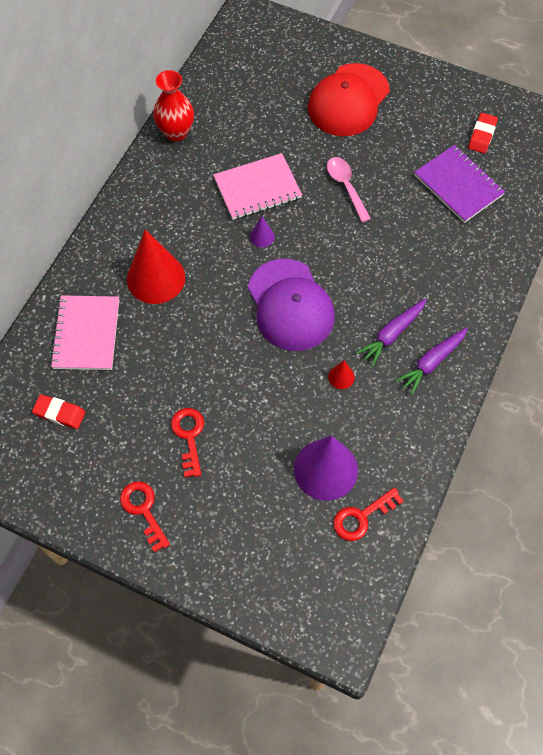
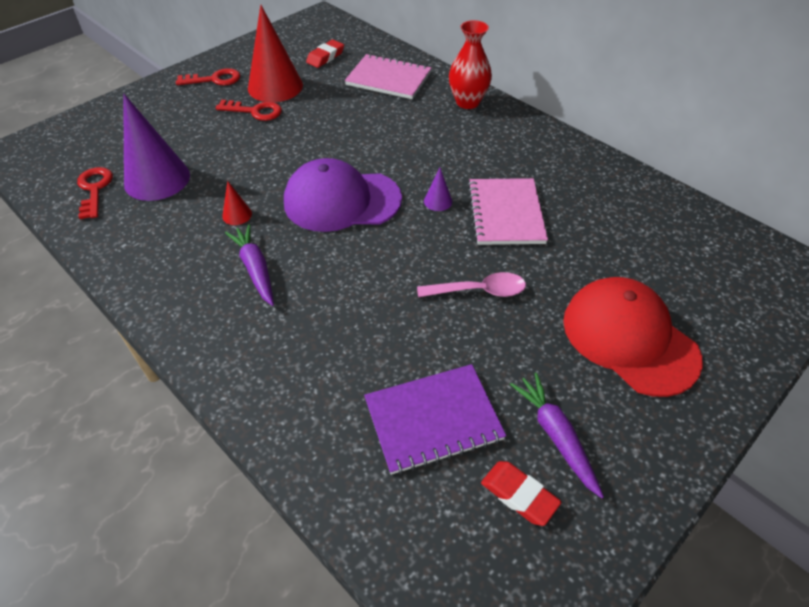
camera: 110 degrees right, 15 degrees down
(156, 278) = (424, 123): red cone -> red cone (275, 86)
(176, 132) = (606, 170): red vase -> red vase (467, 102)
(432, 362) = (197, 292): purple carrot -> purple carrot (556, 436)

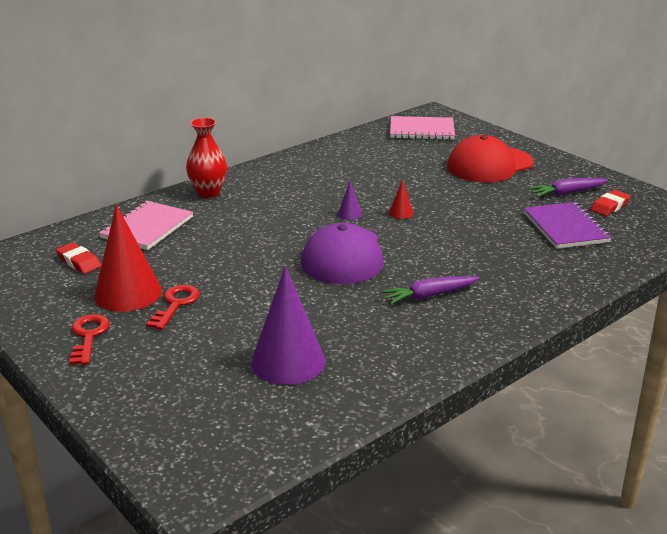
camera: 85 degrees left, 20 degrees down
(94, 189) = (298, 405): red key -> none
(237, 215) = (355, 308): red cone -> red cone (401, 213)
(479, 291) = (451, 205): pink spoon -> none
(505, 213) = (368, 190): pink notebook -> pink notebook (421, 130)

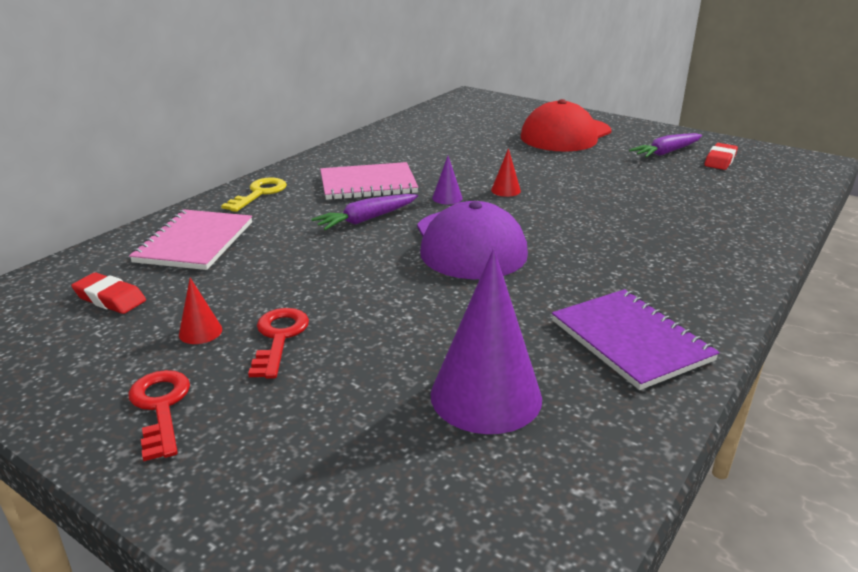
camera: 15 degrees left, 0 degrees up
(128, 293) = (200, 332): red cone -> red cone, size x0.43
(208, 193) = (259, 193): red vase -> yellow key
(421, 130) = (470, 110): pink notebook -> pink notebook (368, 184)
(429, 295) = (608, 277): purple carrot -> purple carrot (366, 219)
(565, 227) = (695, 185): purple notebook -> purple notebook (630, 340)

